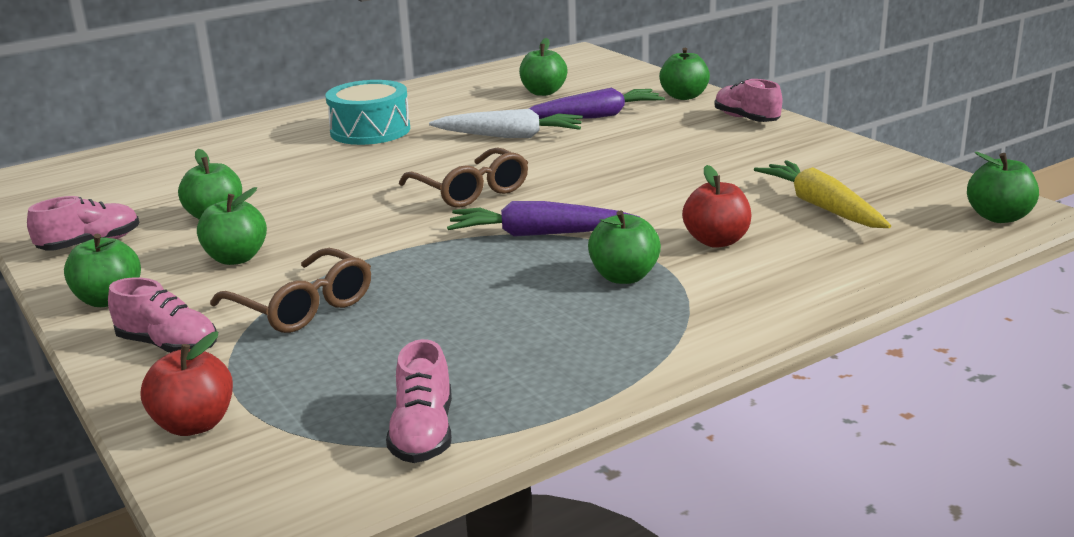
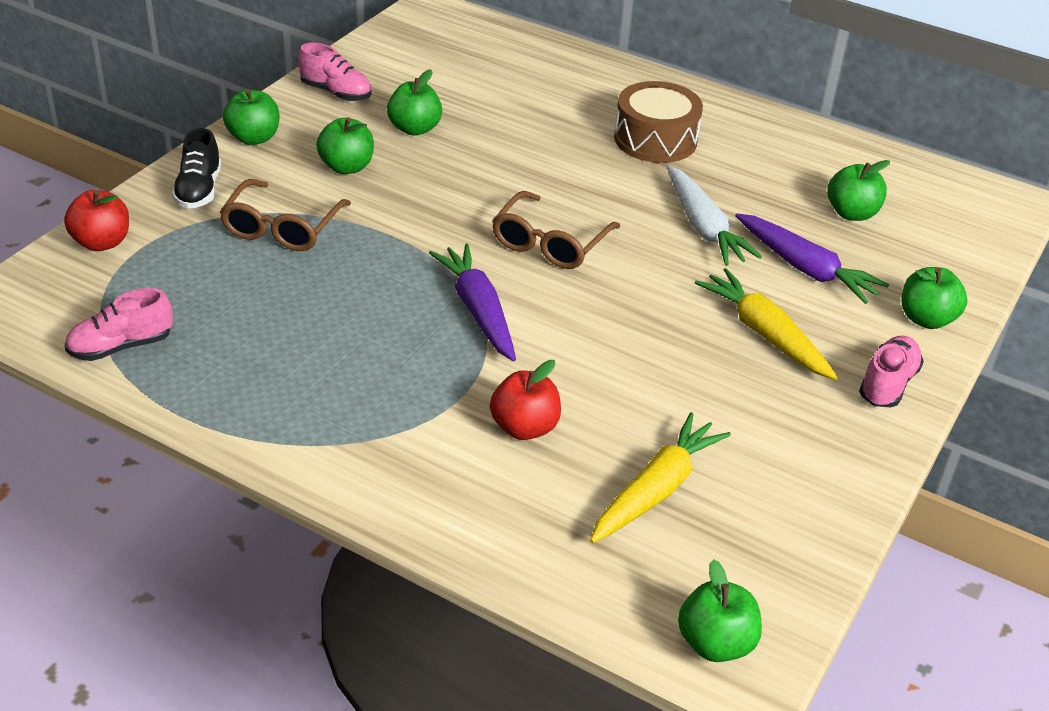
camera: 60 degrees right, 15 degrees up
(168, 346) = (199, 190): pink shoe -> black shoe
(370, 131) = (655, 139): turquoise drum -> brown drum
(624, 277) = (416, 384): green apple -> none
(661, 142) = (764, 334): none -> yellow carrot

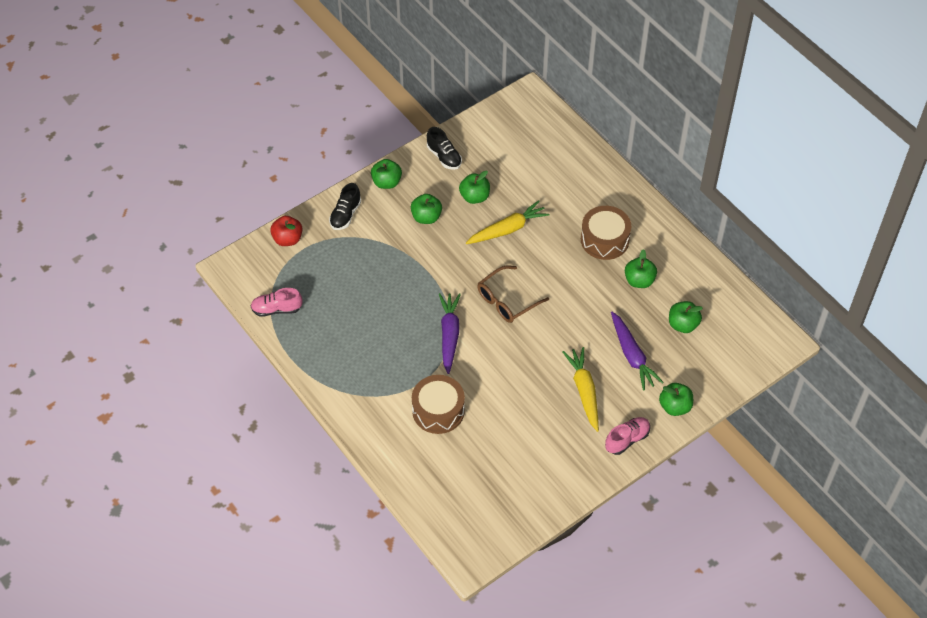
camera: 25 degrees right, 15 degrees up
(282, 228) = (377, 253): brown glasses -> none
(336, 92) = (444, 157): pink shoe -> black shoe
(524, 427) = (438, 411): red apple -> brown drum
(656, 489) = (480, 462): yellow carrot -> yellow carrot (508, 229)
(704, 227) = (594, 312): white carrot -> none
(715, 643) = (464, 543): green apple -> green apple (639, 281)

